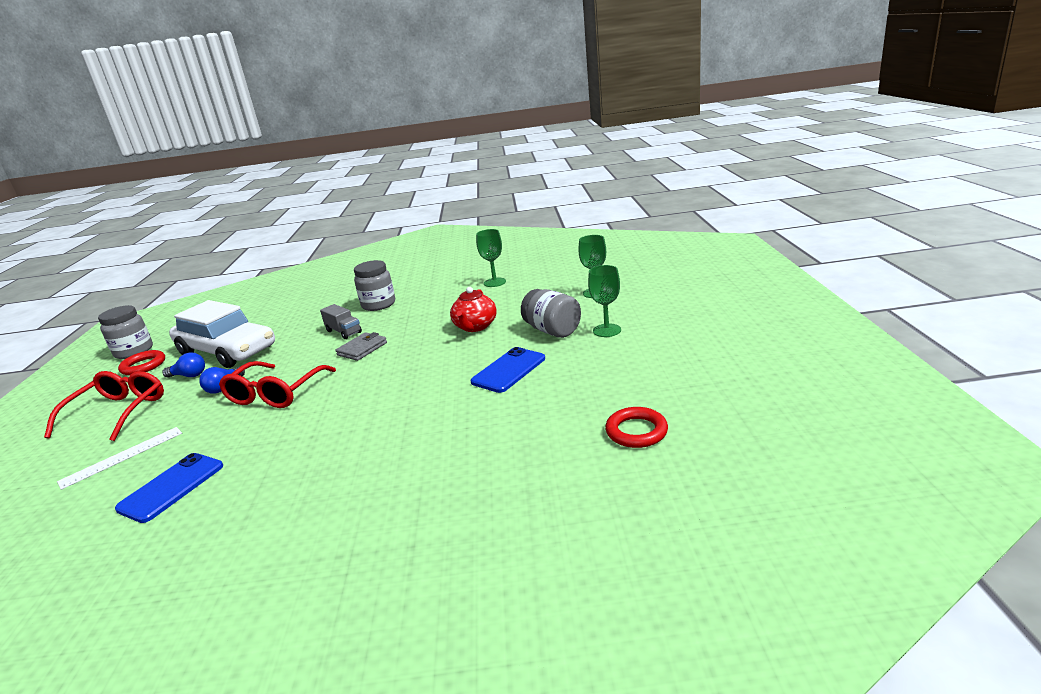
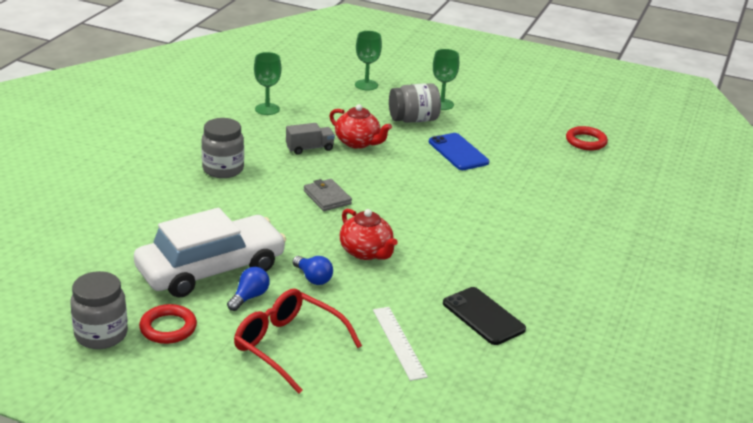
camera: 70 degrees left, 5 degrees up
(171, 487) = (483, 316): blue phone -> black phone
(275, 393) = (366, 252): red glasses -> red teapot
(344, 332) = (268, 199): grey truck -> grey truck (309, 148)

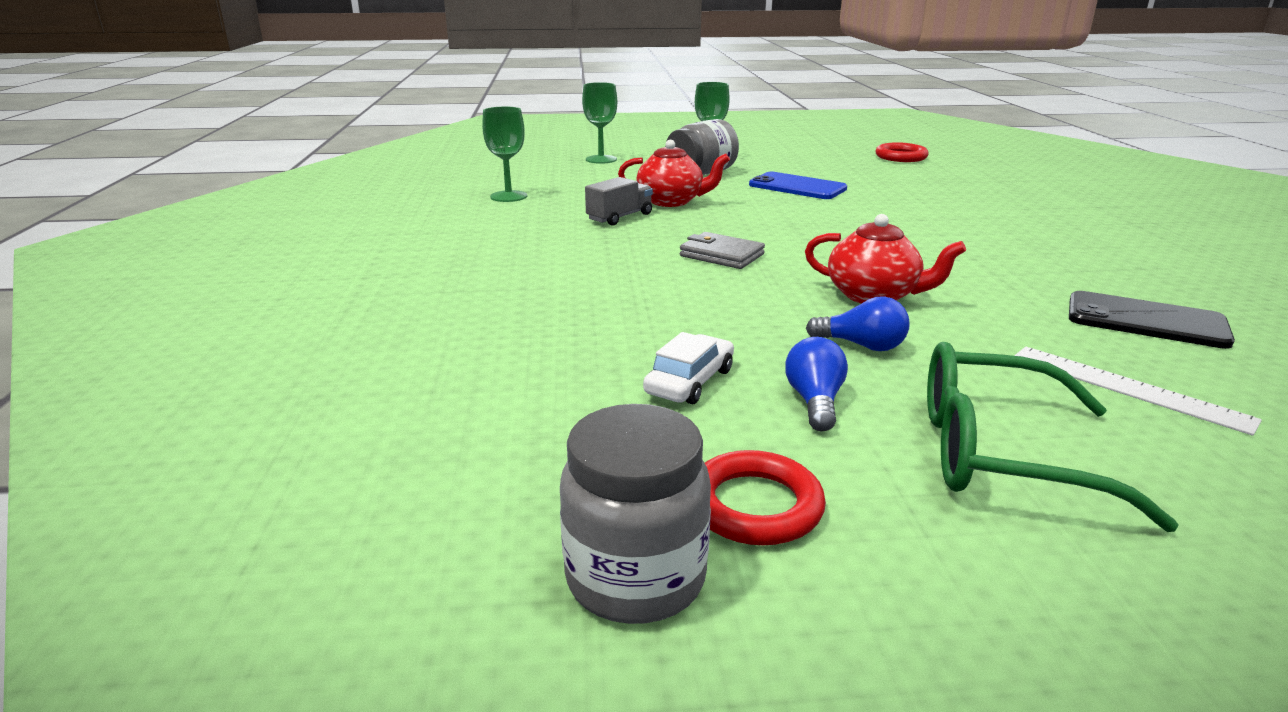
camera: 25 degrees left, 5 degrees down
(211, 269) = (690, 381): white car -> white car, size x0.40
(223, 169) = (530, 260): grey jar -> none
(288, 346) = (1000, 454): red glasses -> green glasses

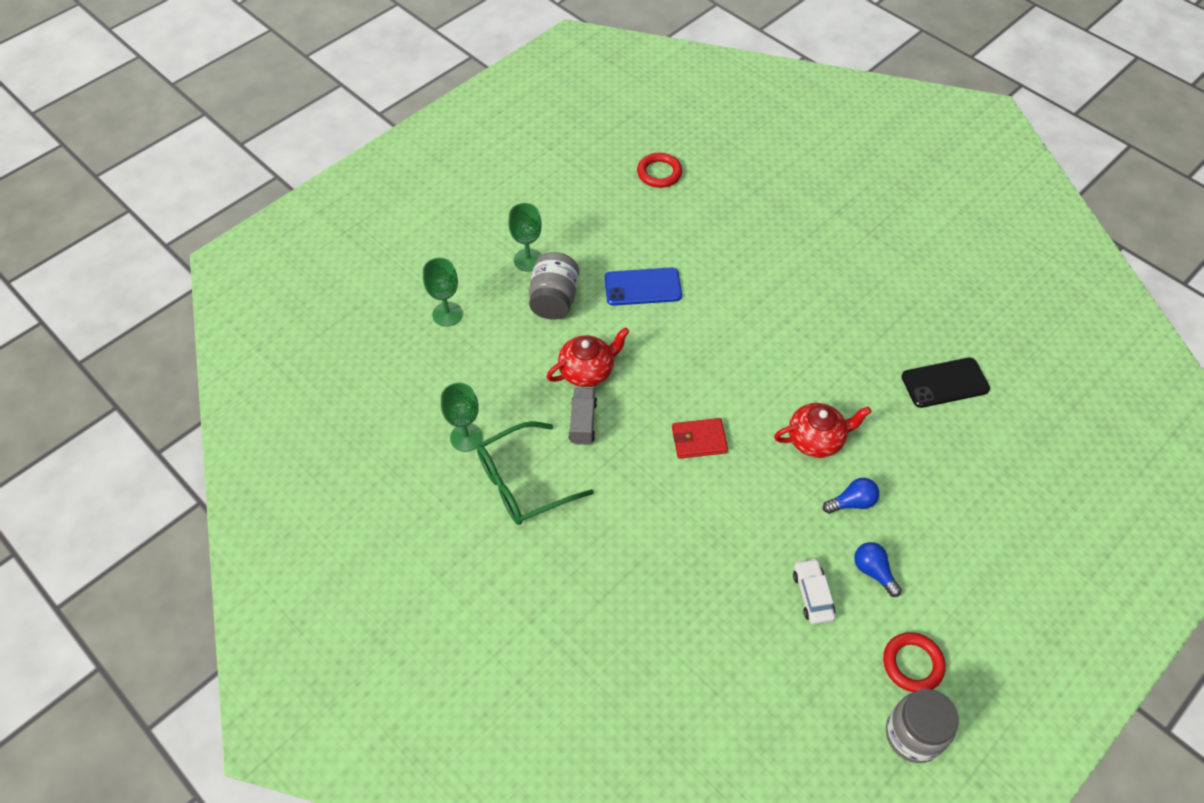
camera: 40 degrees left, 30 degrees up
(721, 255) = (699, 440): grey wallet -> red wallet
(1000, 454) = (962, 559): green glasses -> green glasses (523, 482)
(1127, 388) = (972, 464): white ruler -> none

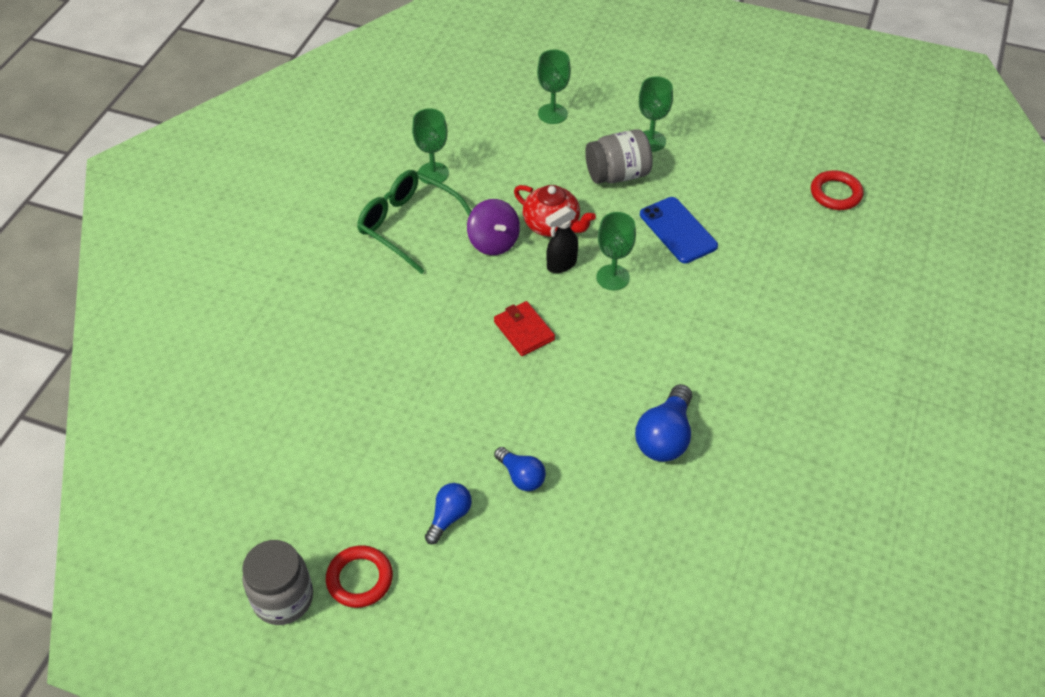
camera: 65 degrees right, 5 degrees down
(583, 422) = (493, 242): grey truck -> purple spinning top
(637, 383) = (561, 265): none -> black spray bottle
(671, 353) = (613, 277): none -> green goblet
(812, 595) = (398, 472): white car -> none
(816, 439) = (580, 424): red teapot -> none
(851, 388) = (665, 437): none -> blue light bulb
(944, 383) = (729, 522): black phone -> none

